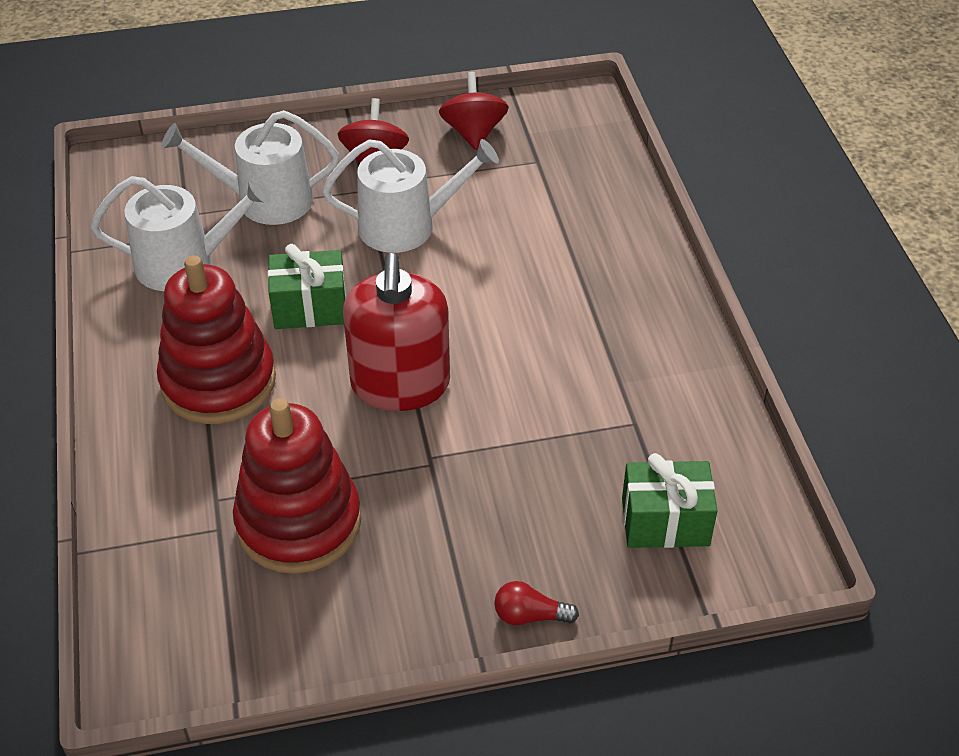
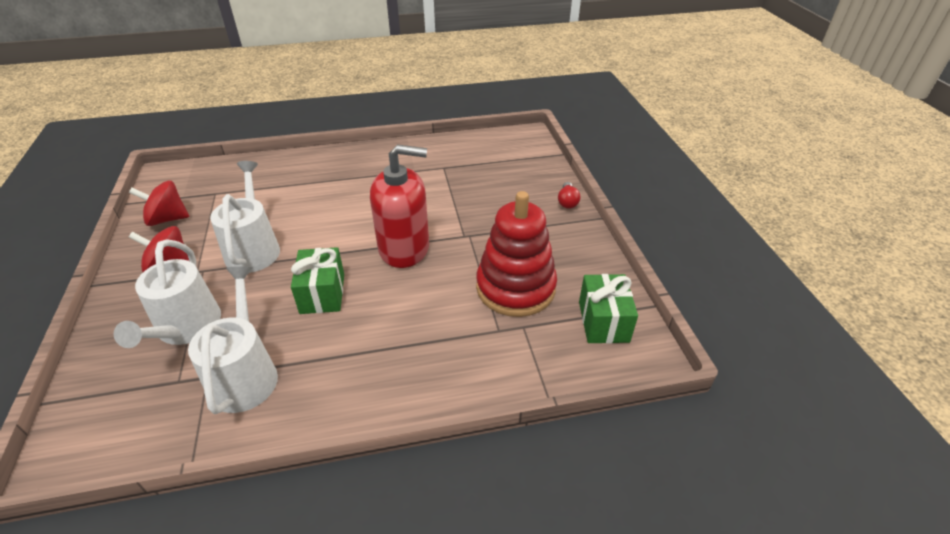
camera: 90 degrees left, 5 degrees down
(218, 381) = (388, 339): red stacking toy -> none
(665, 522) = (506, 162): green gift -> green gift (603, 321)

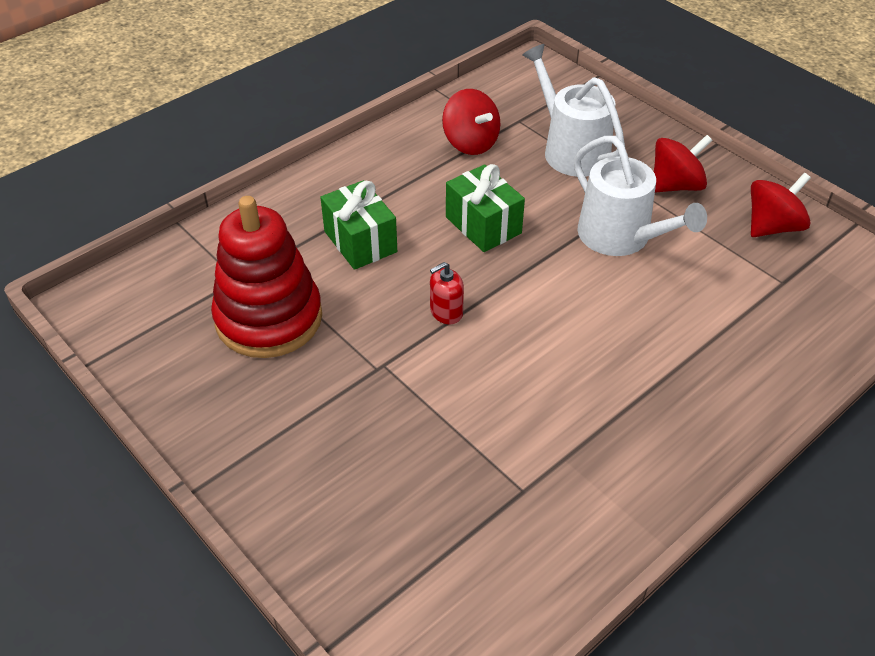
camera: 150 degrees right, 5 degrees up
(245, 375) = (470, 143): white watering can -> red spinning top
(404, 248) = (446, 312): red soap dispenser -> red soap dispenser, size x0.42
(567, 202) = (259, 505): red light bulb -> none
(603, 321) = (144, 320): green gift -> green gift (360, 242)

